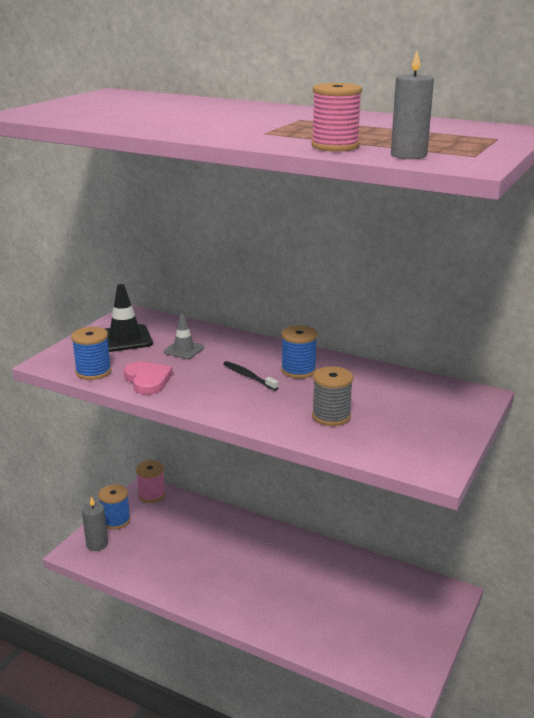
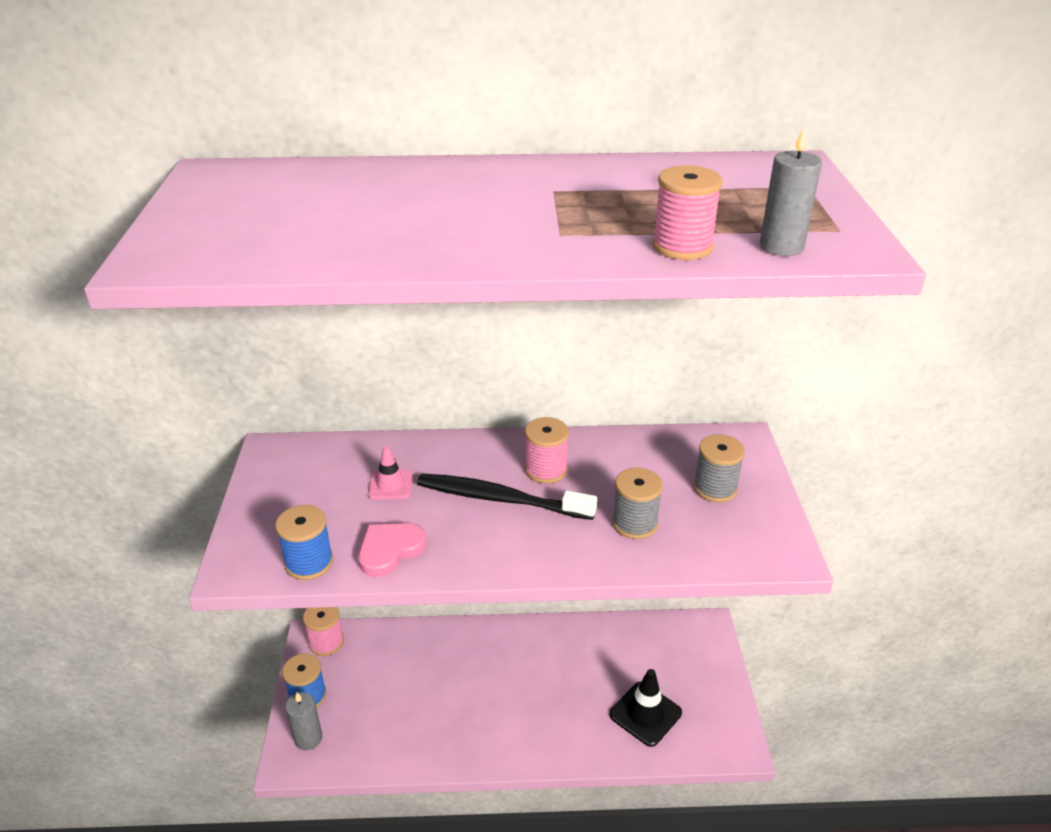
camera: 30 degrees left, 10 degrees up
(125, 339) = (301, 493): black traffic cone -> black traffic cone (645, 714)
(147, 380) = (390, 550): pink heart -> pink heart turned 75 degrees counterclockwise
(184, 350) = (390, 485): grey traffic cone -> pink traffic cone
(248, 376) = (500, 499): black toothbrush -> black toothbrush, size x1.97
(298, 370) = (546, 470): blue spool -> pink spool
(420, 415) = (715, 488): none -> grey spool

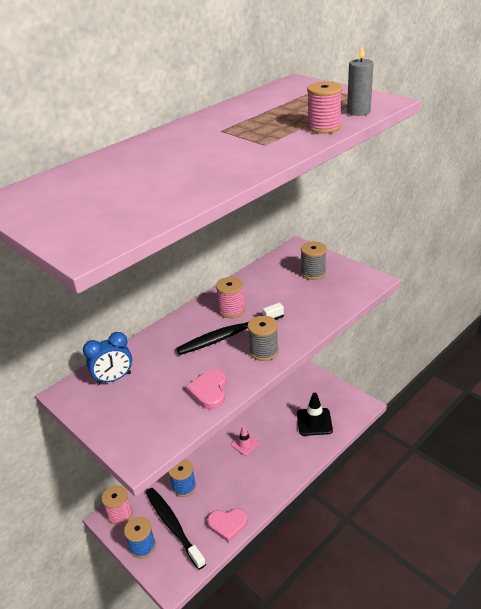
camera: 40 degrees left, 0 degrees up
(308, 738) = (169, 564): grey candle -> none
(309, 563) = (176, 425): blue spool -> blue spool (184, 487)
(327, 466) = (114, 378): none -> blue clock
(357, 700) = (173, 526): none -> black toothbrush
(390, 485) = (164, 364): pink traffic cone -> pink traffic cone (245, 444)
(408, 749) = (227, 524): none -> pink heart
(634, 523) = (301, 306): grey spool -> grey spool (264, 351)

